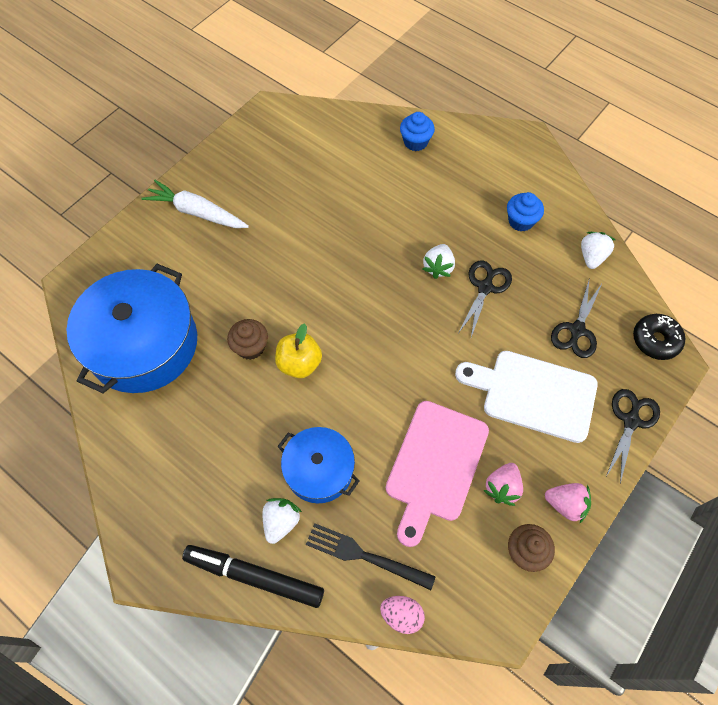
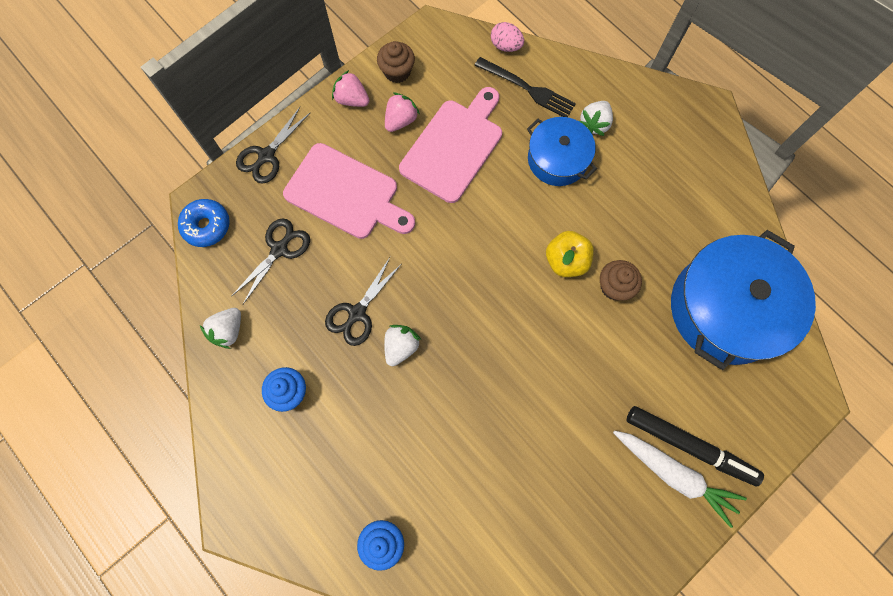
camera: 170 degrees left, 10 degrees up
(254, 576) = (619, 88): black marker -> black marker (689, 446)
(533, 394) = (346, 194): white cutting board -> pink cutting board
(655, 340) = (207, 226): black donut -> blue donut

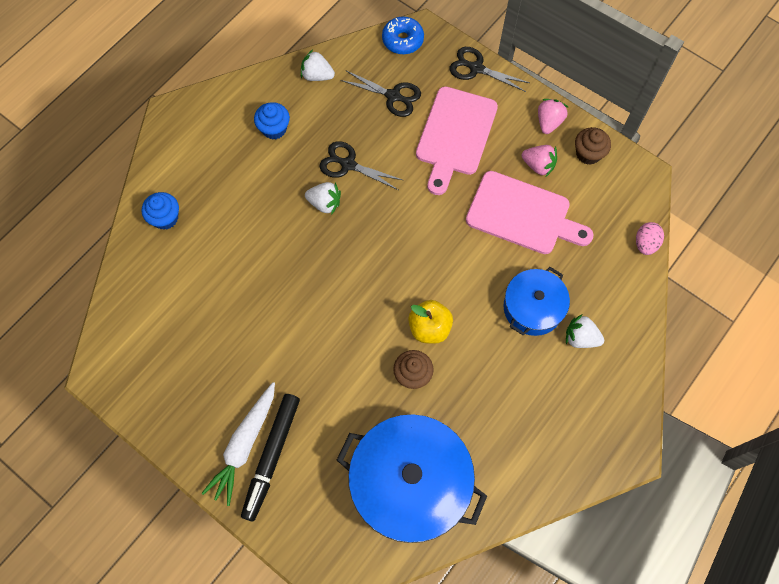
camera: 80 degrees right, 5 degrees down
(528, 89) = (602, 271): black fork -> none

